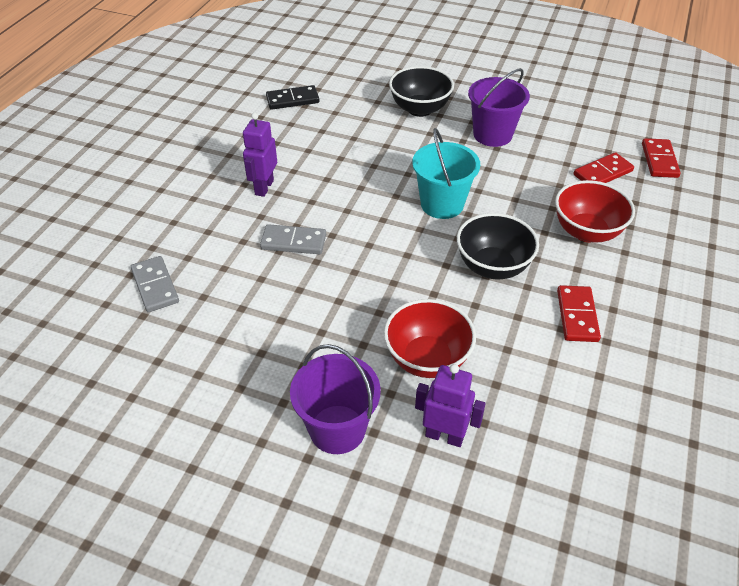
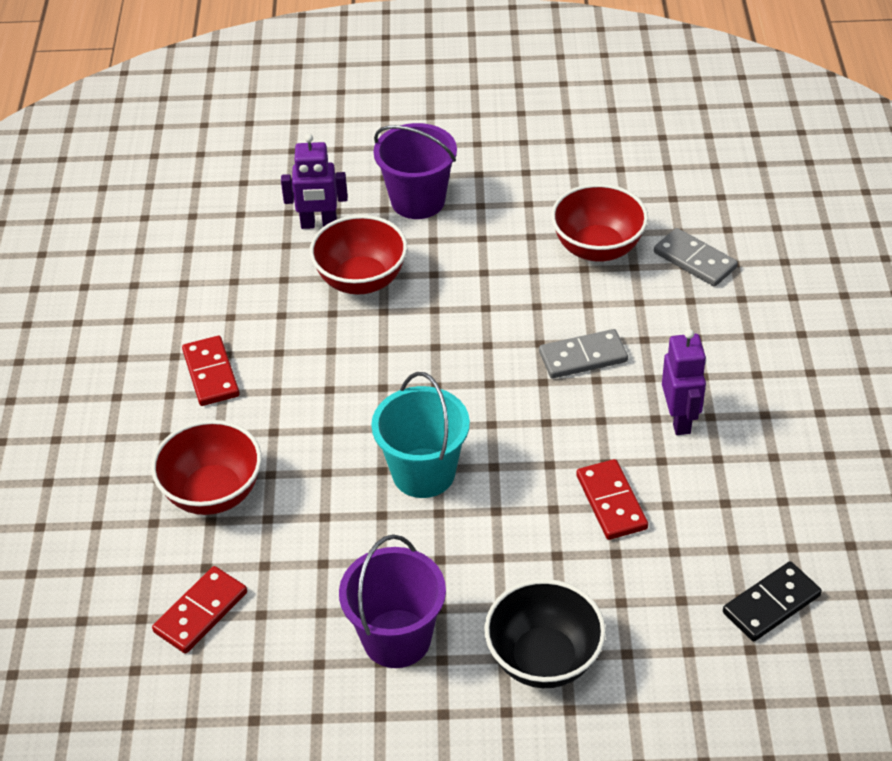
camera: 160 degrees right, 0 degrees up
(217, 322) = (597, 248): none -> red bowl
(493, 267) = (324, 402): black bowl -> none
(659, 160) = (109, 673): red domino -> red domino (611, 502)

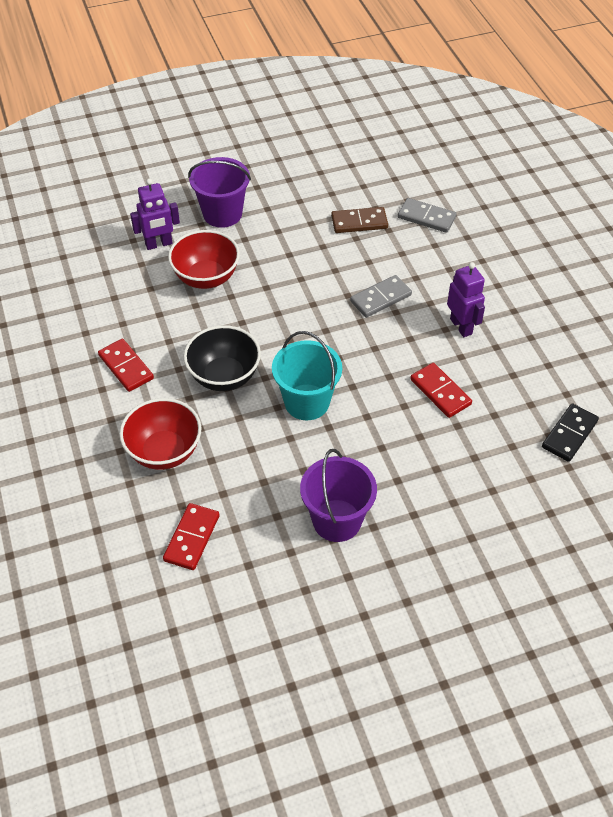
camera: 20 degrees left, 5 degrees up
(544, 659) = (441, 508): black bowl -> black bowl (224, 376)
(597, 248) = (359, 222): red bowl -> brown domino

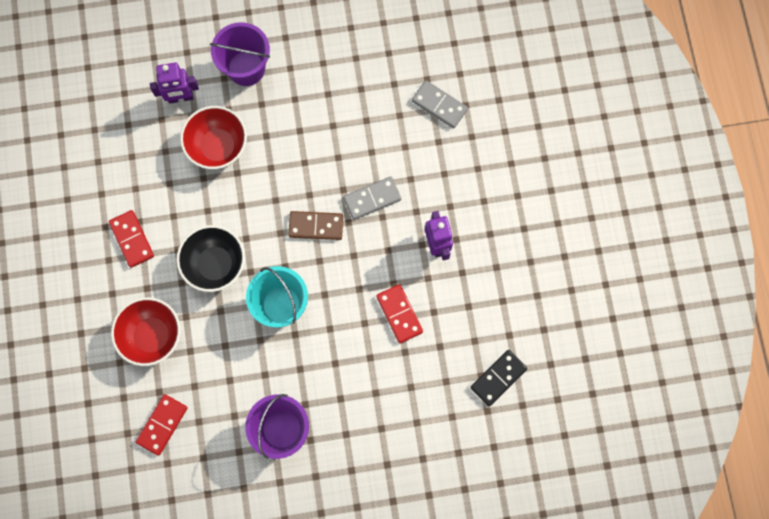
camera: 10 degrees right, 25 degrees up
(359, 222) = (374, 101): brown domino -> brown domino (316, 226)

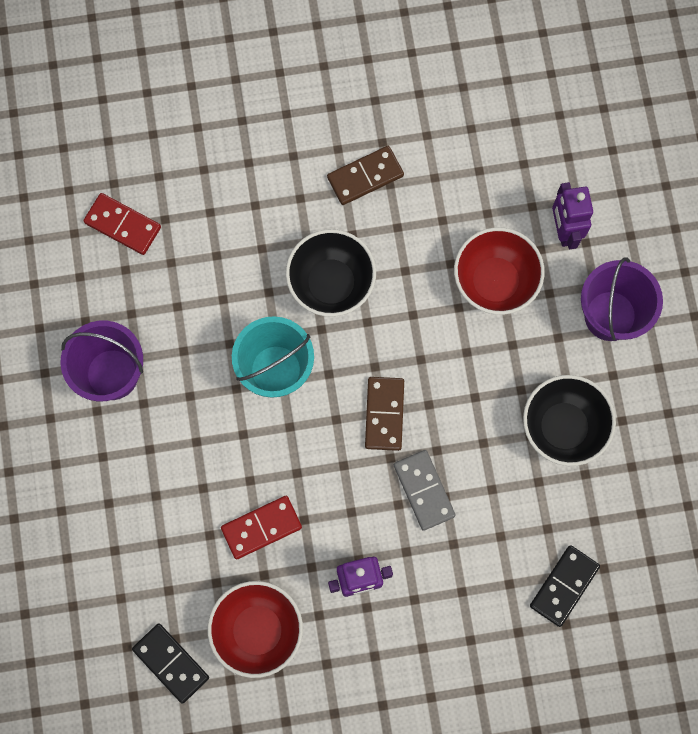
camera: 90 degrees right, 0 degrees up
(132, 239) = (365, 176): red domino -> brown domino
(152, 335) = (237, 208): red bowl -> red bowl (257, 630)
(327, 102) = (563, 427): none -> black bowl
(439, 105) = (564, 586): grey domino -> black domino

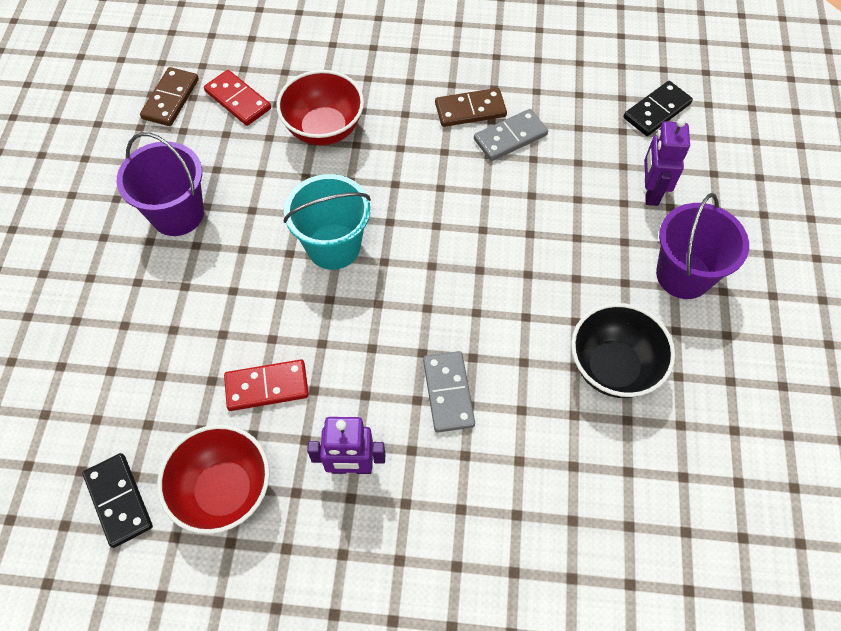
camera: 15 degrees right, 15 degrees down
(331, 283) = (411, 186): black bowl -> none
(384, 414) = (428, 310): brown domino -> brown domino (171, 99)
(414, 200) = (510, 137): none -> grey domino
(495, 281) = (572, 219): red bowl -> red bowl (324, 129)
(564, 586) = (579, 534): black domino -> black domino (657, 111)

